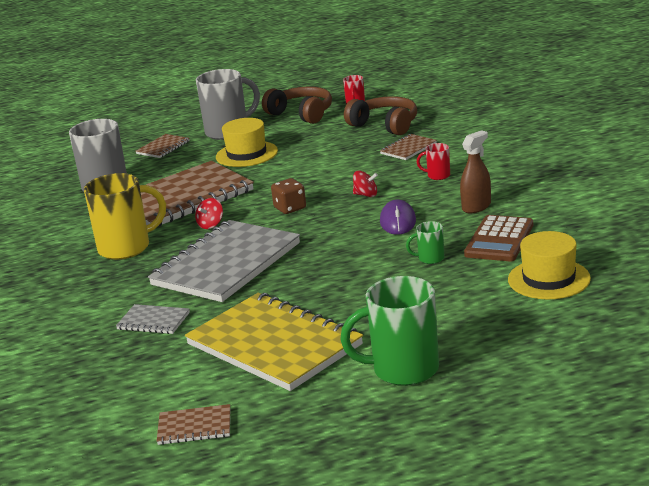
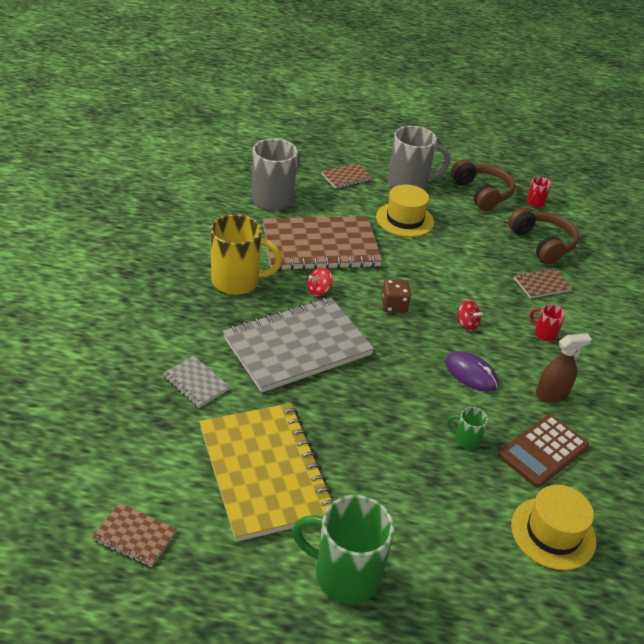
camera: 20 degrees right, 15 degrees up
(398, 221) = (471, 374): purple mouse -> purple mouse turned 75 degrees counterclockwise

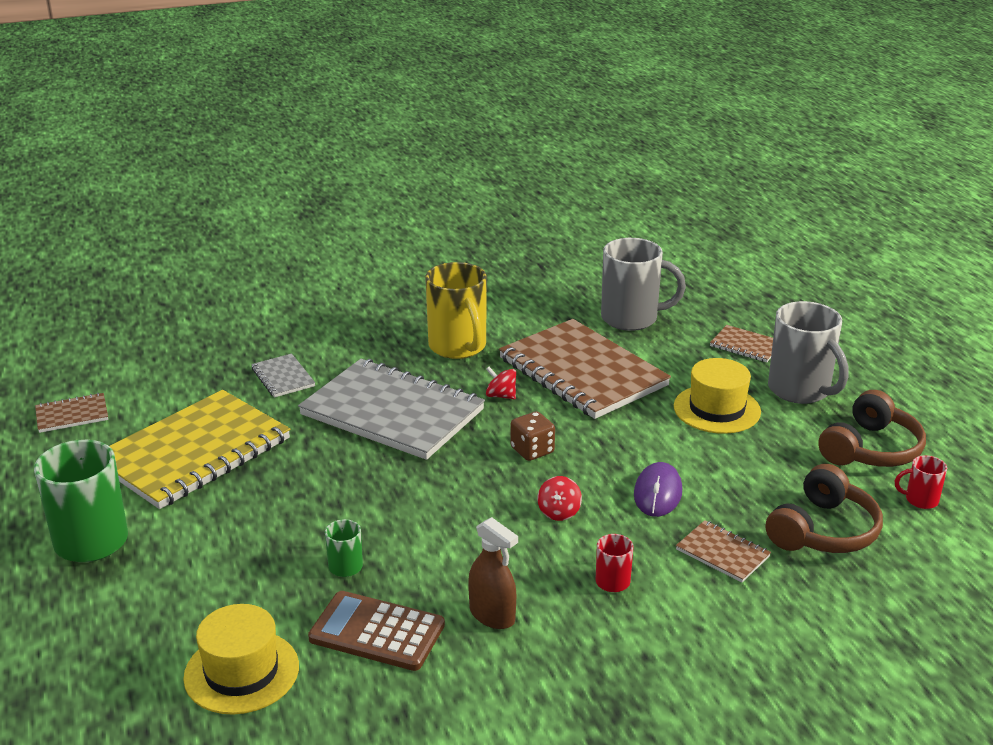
camera: 65 degrees right, 10 degrees down
(135, 536) = (72, 415): brown notebook -> brown notebook turned 75 degrees clockwise
(196, 383) = (283, 377): grey notebook -> grey notebook turned 45 degrees counterclockwise
(471, 374) = (466, 539): purple mouse -> purple mouse (657, 493)

